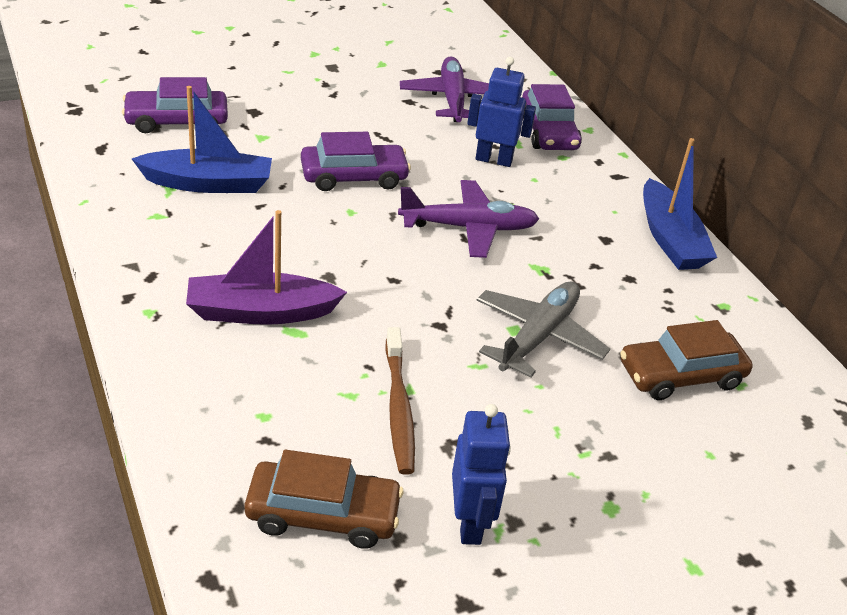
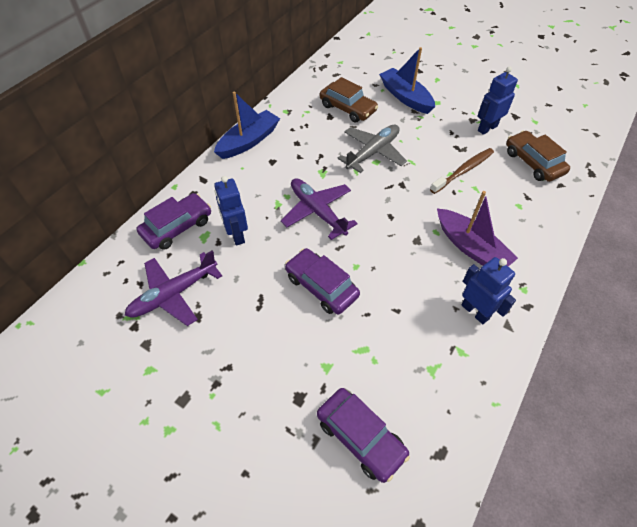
camera: 120 degrees left, 15 degrees up
(181, 254) = (475, 311): none -> blue robot
(208, 183) = (406, 352): blue boat -> blue boat (405, 97)
(538, 337) = (372, 153): grey plane -> grey plane turned 135 degrees clockwise

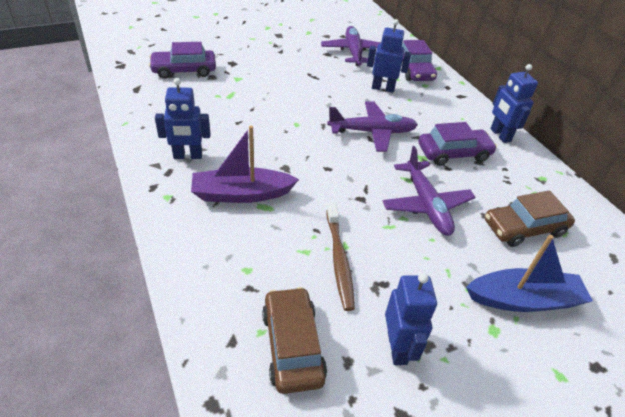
camera: 120 degrees right, 10 degrees down
(249, 141) = (500, 135): blue boat -> blue robot
(321, 286) = (297, 102): purple car -> purple car (454, 153)
(372, 153) = (426, 204): grey plane -> purple plane
(533, 162) = (292, 345): brown car -> brown car turned 105 degrees counterclockwise

